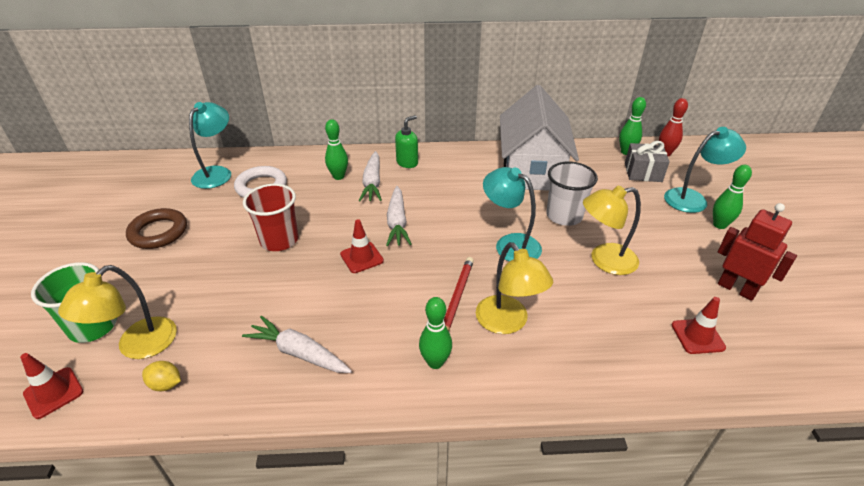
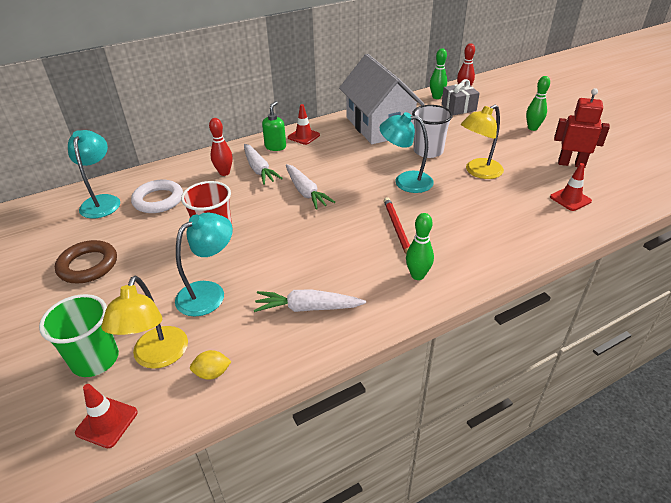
camera: 25 degrees left, 0 degrees up
(338, 176) = (224, 173): green bowling pin -> red bowling pin
(361, 257) = (299, 225): red traffic cone -> red traffic cone (304, 136)
(507, 323) = (446, 232): yellow lamp -> none
(693, 199) = (504, 116): turquoise lamp -> turquoise lamp (209, 293)

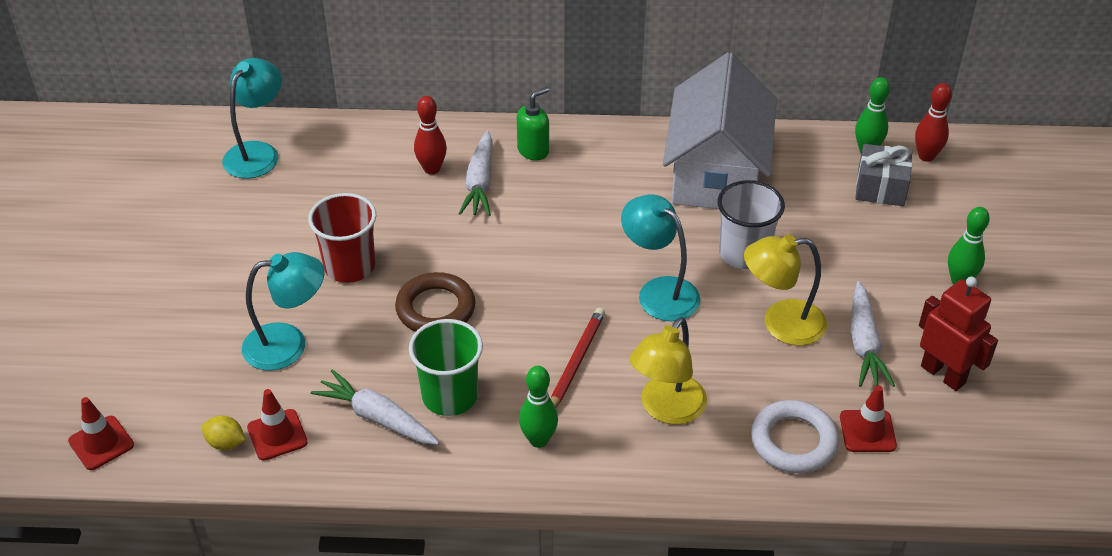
camera: 30 degrees right, 5 degrees up
(88, 265) = (189, 244): brown ring -> brown ring (435, 308)
(95, 359) = (129, 369): green cup -> green cup (450, 396)
(157, 357) = (187, 397): yellow lamp -> yellow lamp (666, 409)
(158, 200) = (322, 180): white ring -> white ring (793, 441)
(304, 136) = (588, 147): red traffic cone -> red traffic cone (277, 435)
(306, 192) = (509, 249): white carrot -> white carrot (864, 344)

